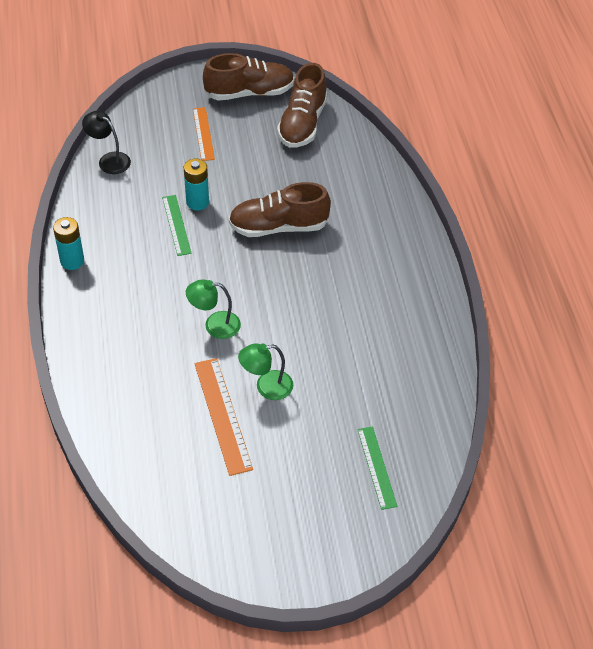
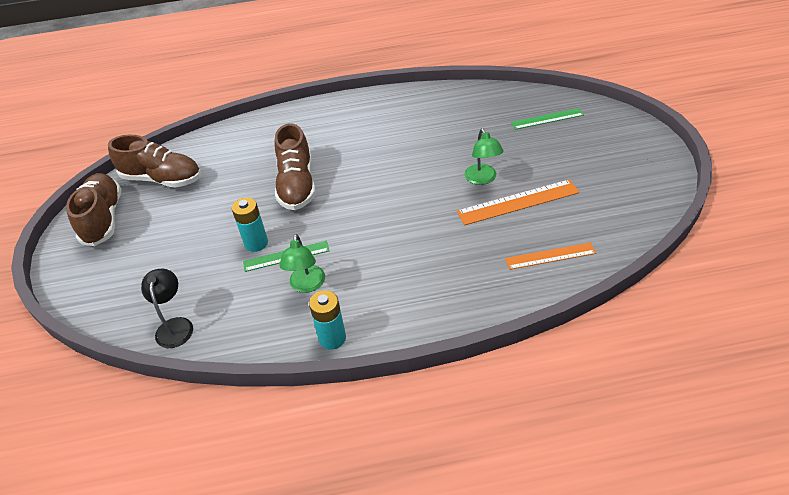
camera: 85 degrees left, 5 degrees down
(109, 160) = (175, 326): black lamp -> black lamp turned 135 degrees clockwise
(203, 134) = (155, 248): orange ruler -> orange ruler (550, 256)
(214, 325) = (417, 216): green lamp -> green lamp (307, 285)

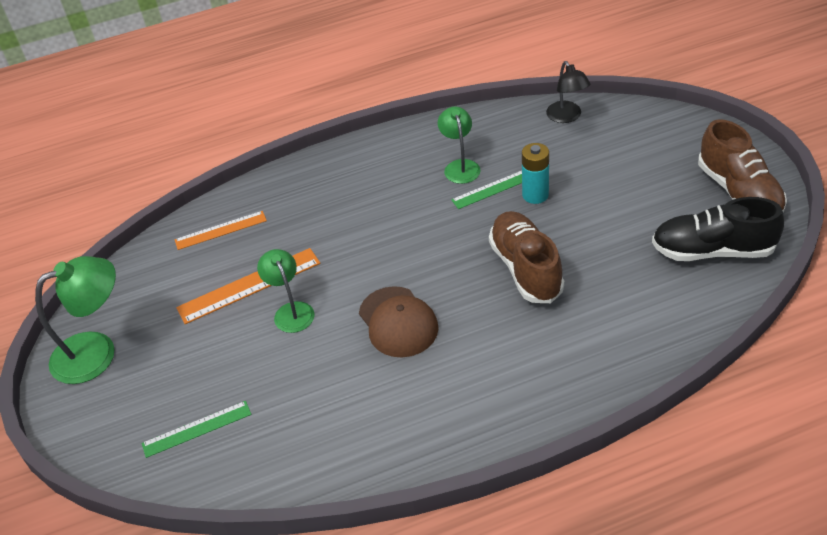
camera: 170 degrees right, 0 degrees up
(162, 179) = (712, 251): brown shoe -> black shoe
(332, 338) = (418, 132): turquoise battery -> none
(402, 162) = (398, 322): none -> brown cap
(638, 170) = (97, 352): none -> green lamp

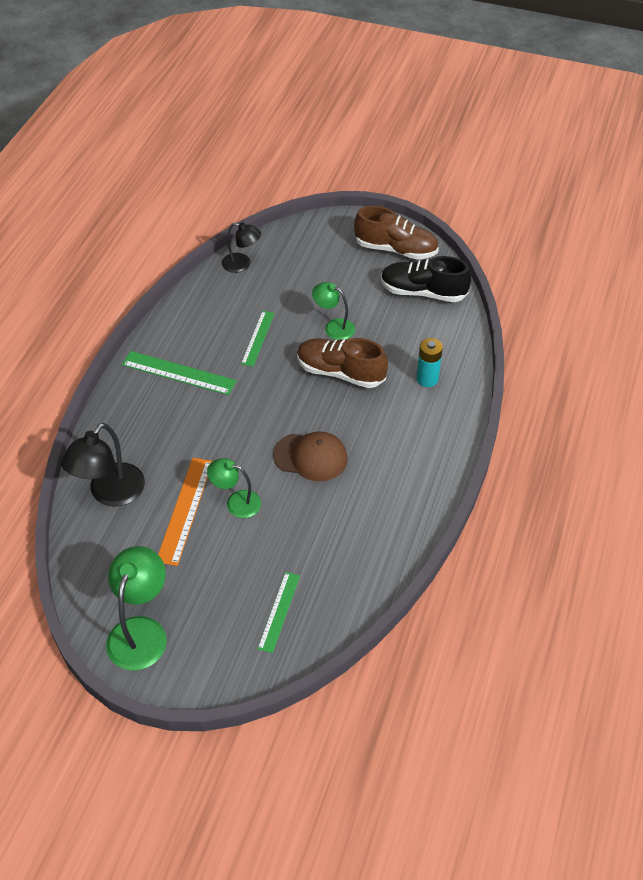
camera: 55 degrees left, 5 degrees up
(220, 230) = (110, 494): orange ruler -> black lamp
(394, 173) = (179, 373): none -> green ruler
(460, 166) = (217, 339): green lamp -> green lamp (334, 327)
(535, 195) = (288, 326): turquoise battery -> turquoise battery (427, 379)
(712, 251) = (423, 292): black shoe -> black shoe turned 60 degrees clockwise

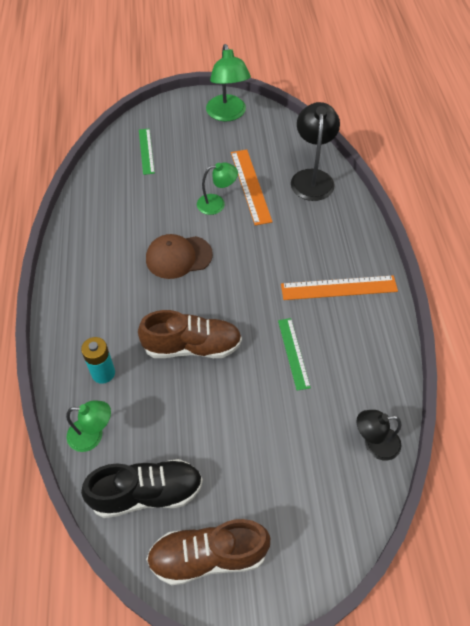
camera: 155 degrees right, 5 degrees up
(179, 373) = (339, 288): green ruler -> orange ruler
(334, 327) = (225, 398): green lamp -> green lamp (93, 435)

